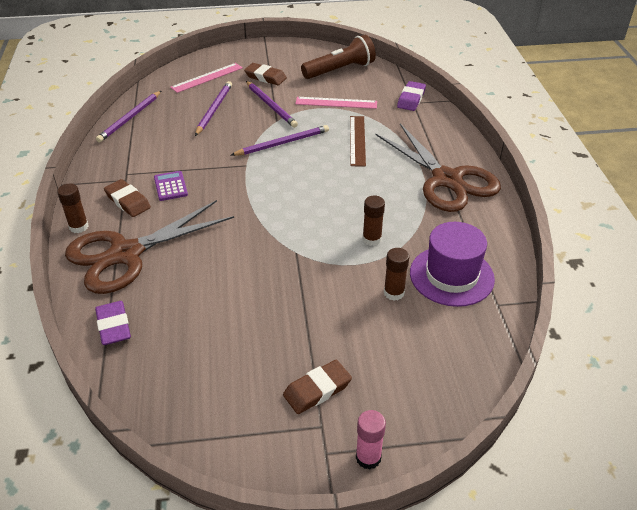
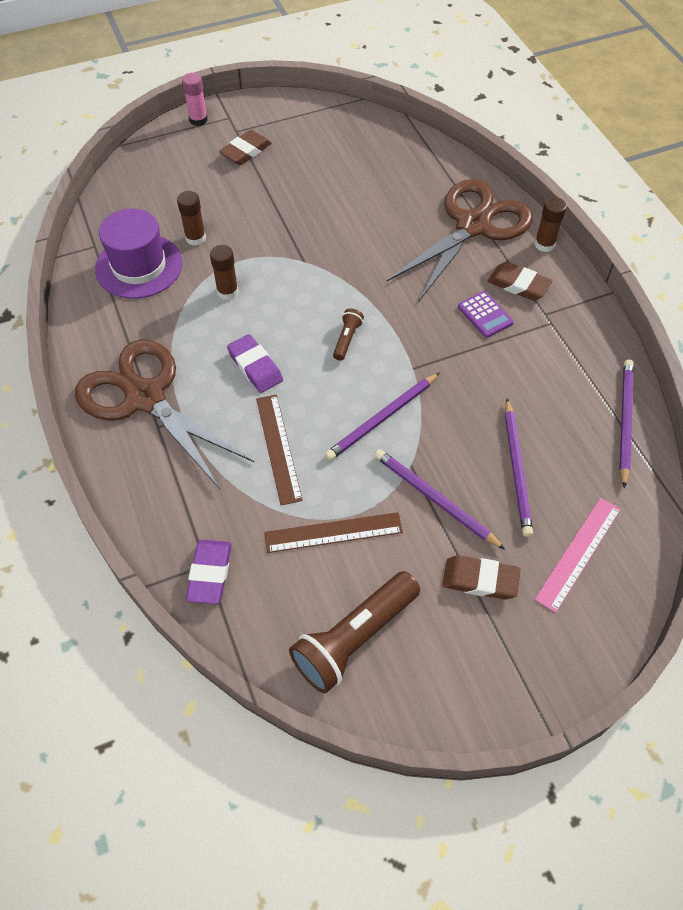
camera: 165 degrees right, 15 degrees up
(114, 326) = (435, 164): purple eraser -> purple eraser (255, 366)
(285, 189) = (347, 339): none -> brown flashlight
(336, 103) = (333, 532): pink ruler -> brown ruler

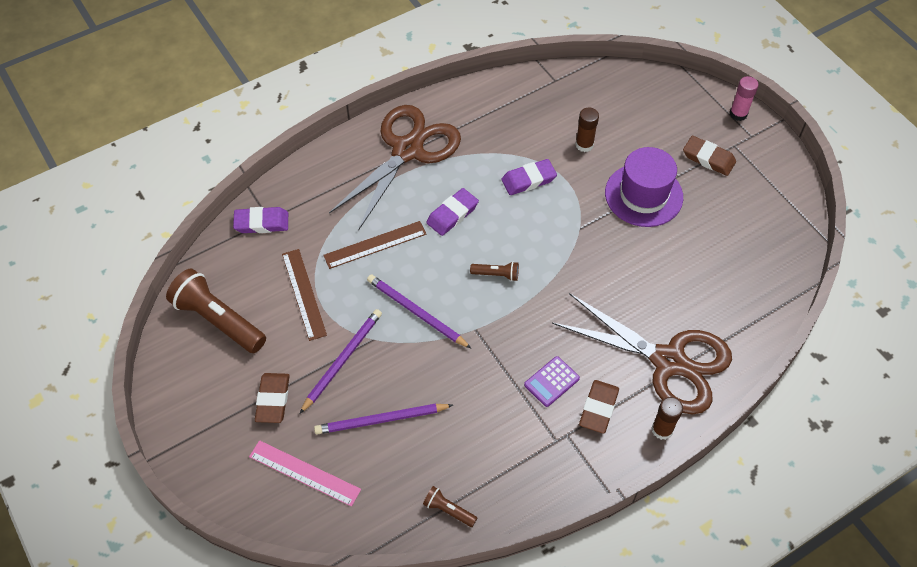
camera: 80 degrees right, 0 degrees up
(139, 266) = (541, 114): purple hat -> purple hat (643, 195)
(227, 291) = (528, 180): brown glue stick -> purple eraser
(624, 421) = (448, 510): purple pencil -> brown flashlight

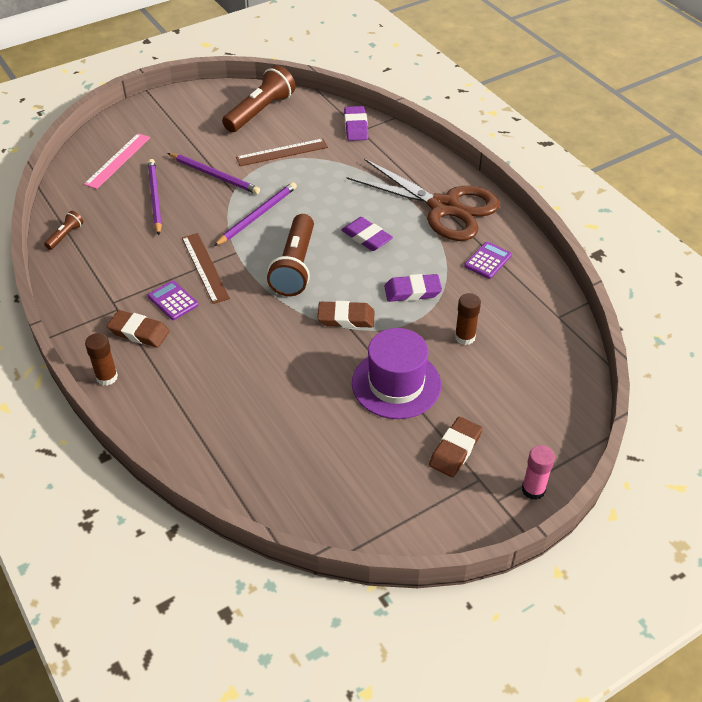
camera: 90 degrees right, 10 degrees down
(273, 400) = (184, 142): brown eraser -> brown eraser (346, 318)
(375, 244) = (332, 190): brown ruler -> brown ruler (205, 267)
(485, 122) = (488, 261): none -> purple calculator
(496, 274) = (295, 266): brown flashlight -> brown flashlight, size x2.15
(528, 180) = (412, 291): purple eraser -> purple eraser turned 75 degrees counterclockwise
(669, 361) = (181, 389): brown scissors -> none

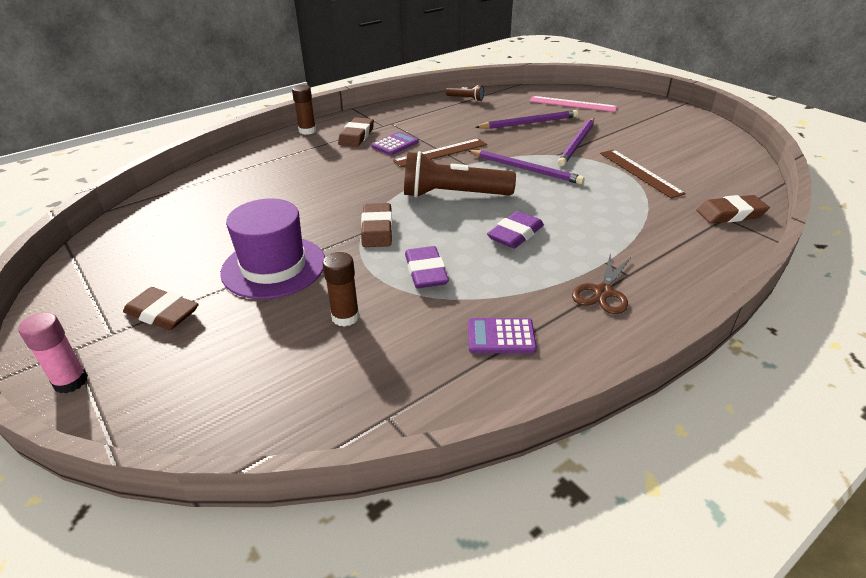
camera: 85 degrees right, 10 degrees down
(260, 111) = (704, 155): brown flashlight -> none
(356, 127) = (730, 214): purple eraser -> brown eraser
(444, 207) = (603, 292): brown scissors -> brown scissors, size x0.45
(488, 261) = (501, 336): purple calculator -> purple calculator turned 150 degrees clockwise

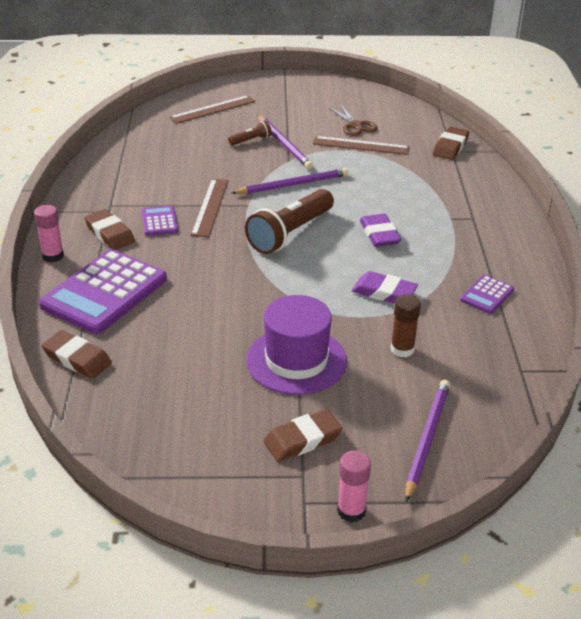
camera: 55 degrees left, 0 degrees up
(284, 161) = (104, 292): none -> purple calculator
(307, 131) = (53, 256): brown glue stick -> pink glue stick
(377, 229) = (299, 290): brown eraser -> brown eraser (77, 359)
(466, 99) = (120, 147): brown flashlight -> brown flashlight (251, 140)
(529, 123) = (217, 144): purple pencil -> purple pencil (427, 439)
(572, 104) = (213, 109): pink ruler -> brown ruler
(603, 292) = (481, 236): brown scissors -> brown scissors (355, 125)

